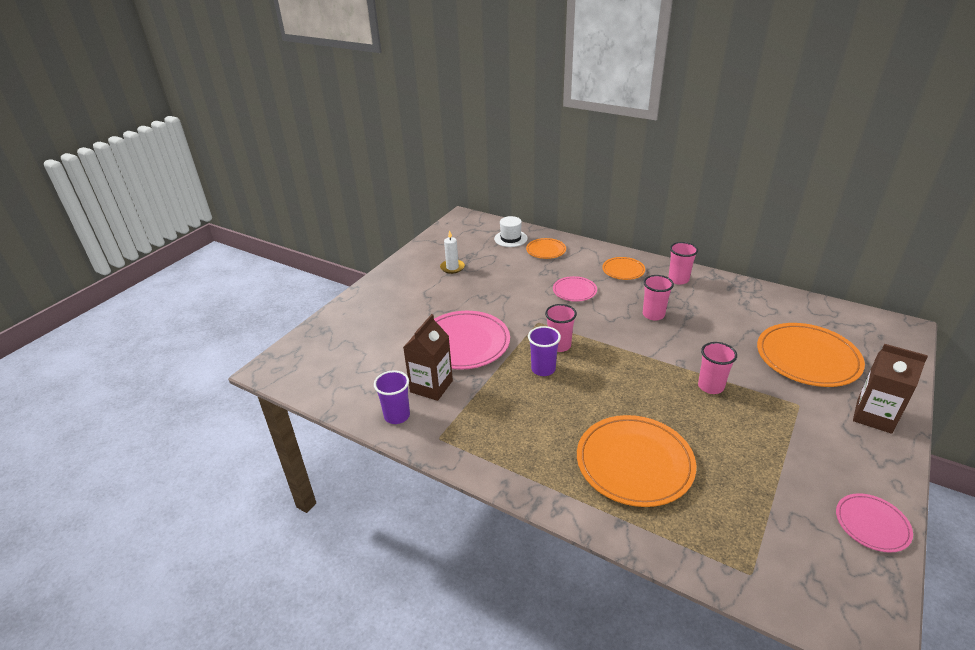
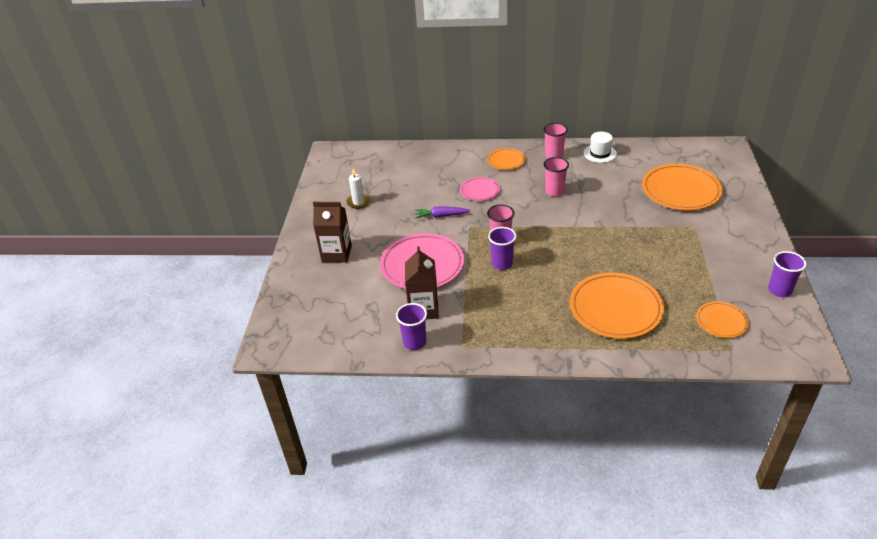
camera: 25 degrees left, 5 degrees up
(510, 238) = (390, 159): white hat -> white hat (600, 153)
(518, 303) = (441, 216): none -> purple carrot
(546, 250) = (429, 161): orange plate -> orange plate (721, 321)
(710, 386) = (630, 234): pink cup -> none
(872, 524) = (779, 290): pink plate -> purple cup
(874, 416) = (744, 218): brown carton -> brown carton (336, 253)

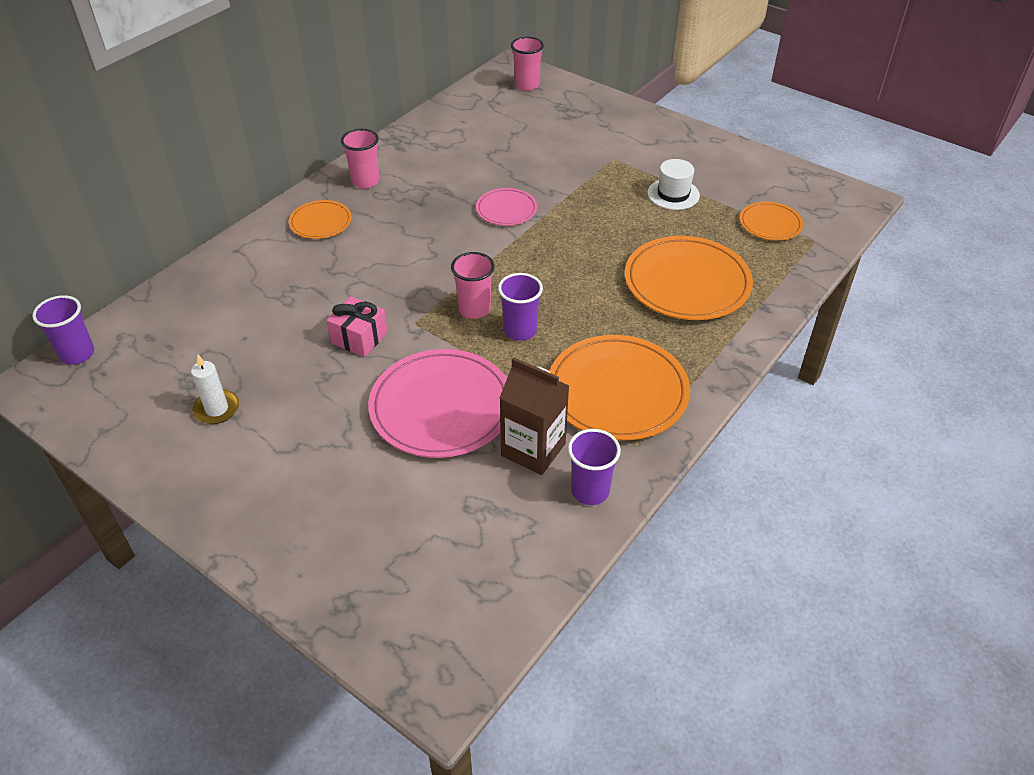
camera: 60 degrees left, 5 degrees up
(336, 253) = (310, 492): brown carton -> none
(441, 216) = (359, 338): purple carrot -> pink gift
(479, 191) = (352, 276): pink plate -> pink plate (506, 209)
(554, 191) = (434, 217): pink cup -> pink cup (526, 85)
(600, 153) = (408, 147): white hat -> white hat (673, 194)
(680, 190) = (544, 133): orange plate -> orange plate (617, 391)
(779, 290) = (758, 165): purple cup -> purple cup (77, 354)

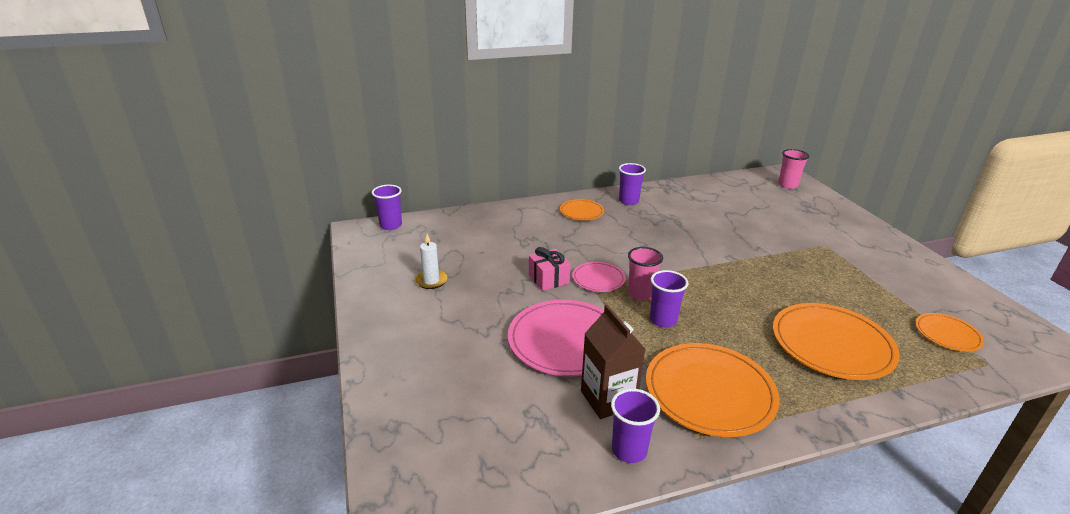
camera: 35 degrees right, 15 degrees down
(365, 181) = (628, 201): pink cup -> purple cup
(506, 209) = (714, 247): pink plate -> pink plate (598, 279)
(673, 194) = (863, 283): white hat -> none

